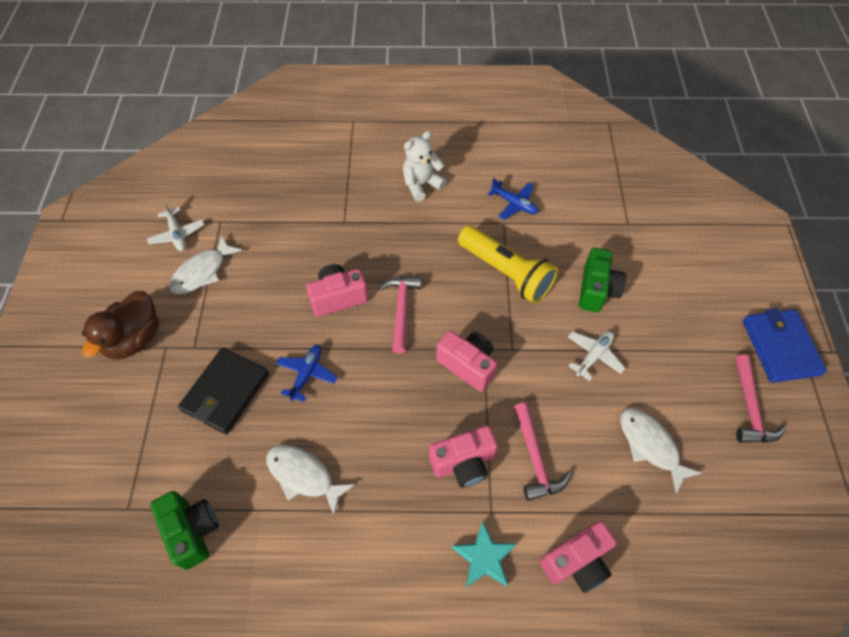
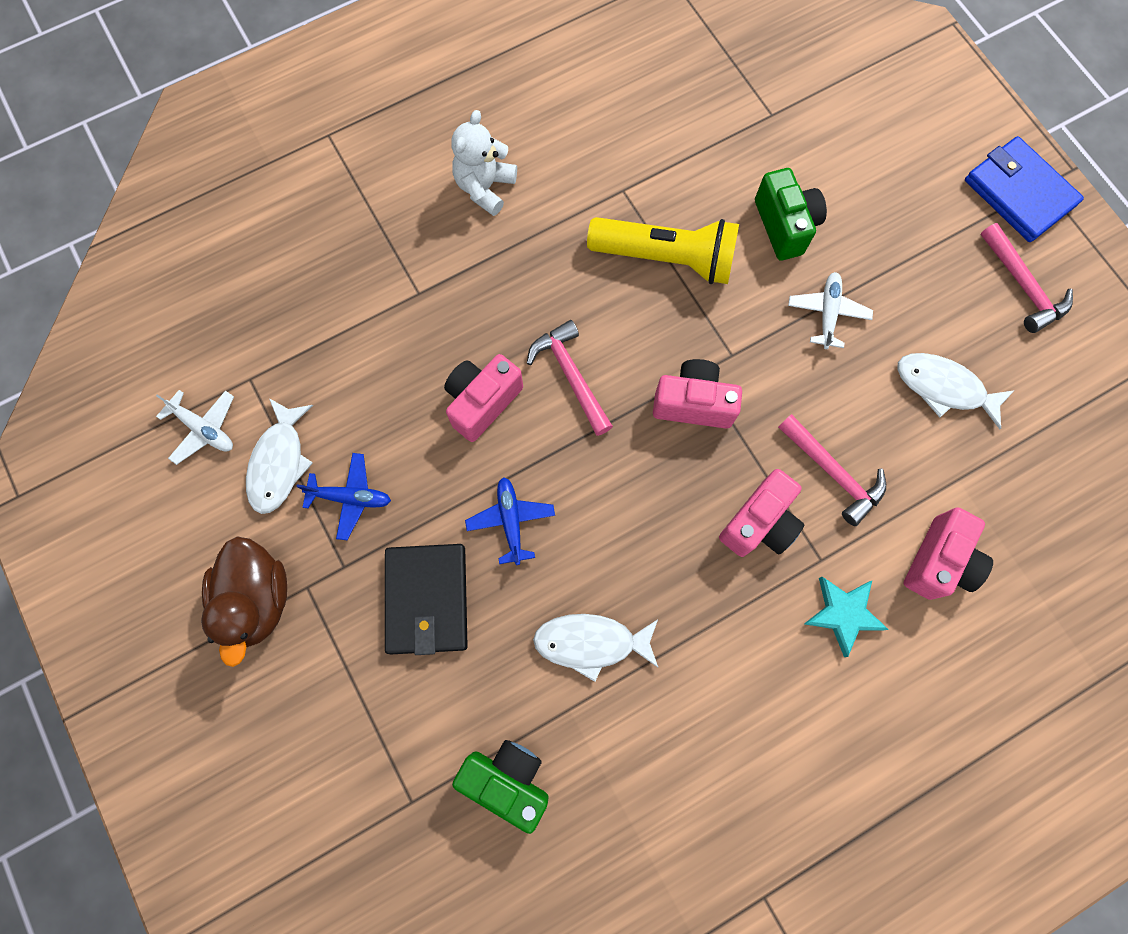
camera: 30 degrees left, 15 degrees up
(514, 204) = (620, 156): blue plane -> blue plane (350, 498)

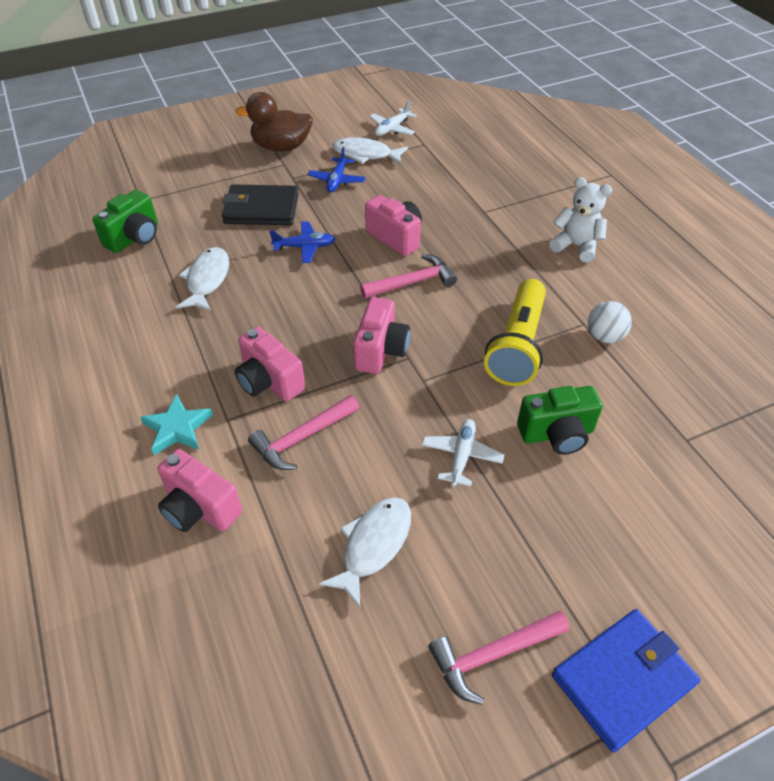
camera: 95 degrees right, 25 degrees down
(641, 171) = (604, 336): none -> white ball
(827, 313) = (461, 456): white plane -> white plane turned 90 degrees counterclockwise

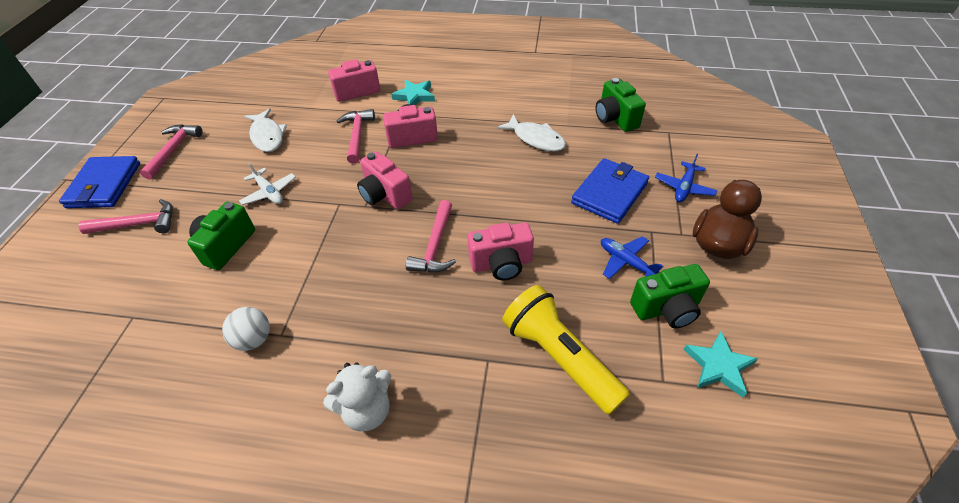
camera: 125 degrees right, 0 degrees up
(261, 209) = (609, 193): black wallet -> blue wallet
(305, 247) = (535, 200): blue plane -> blue plane (684, 187)
(365, 154) = (666, 309): white fish -> green camera
(392, 128) = (718, 366): white plane -> turquoise star
(517, 346) = (309, 273): yellow flashlight -> yellow flashlight (559, 357)
(620, 553) = (138, 224): none -> pink hammer

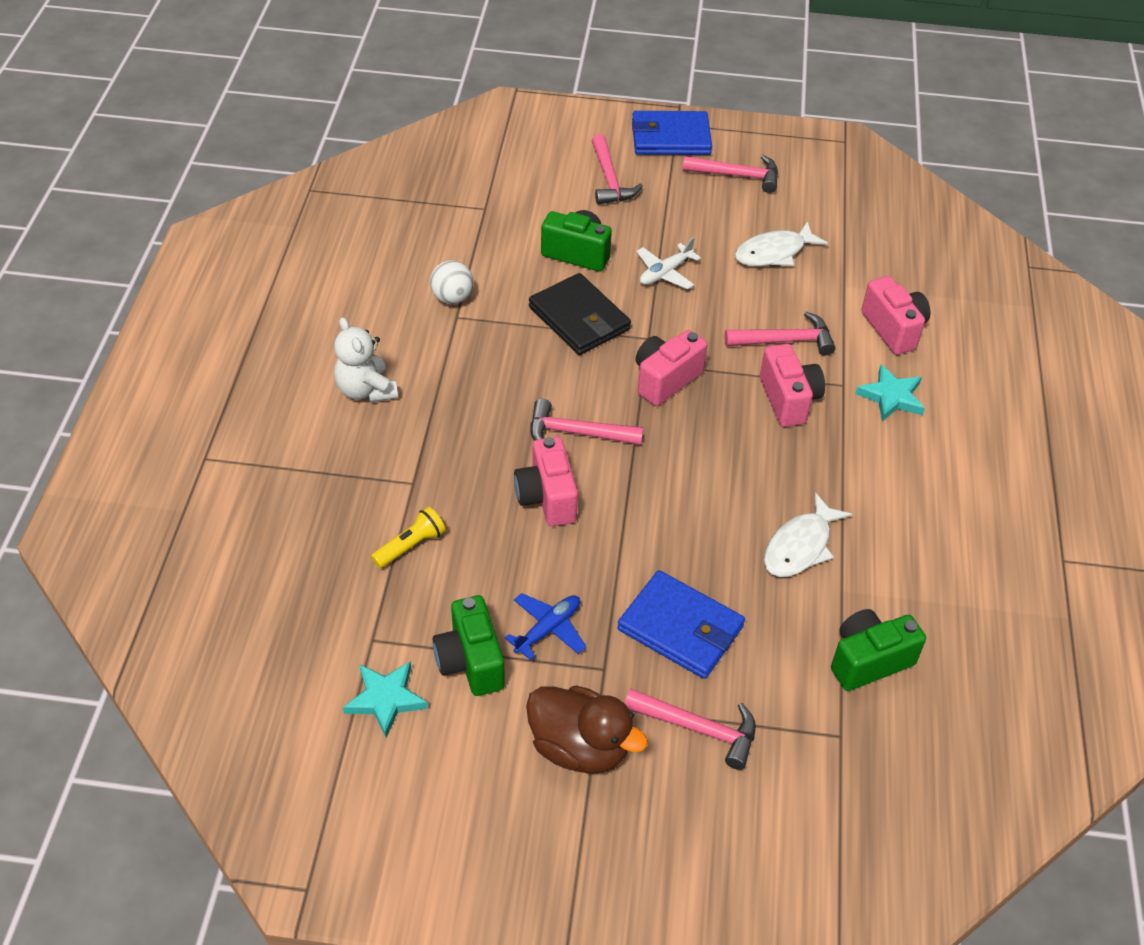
camera: 85 degrees right, 0 degrees up
(307, 245) = (579, 318): none -> black wallet
(559, 357) = (410, 545): yellow flashlight -> yellow flashlight, size x0.50
(684, 187) = (698, 729): blue plane -> pink hammer

